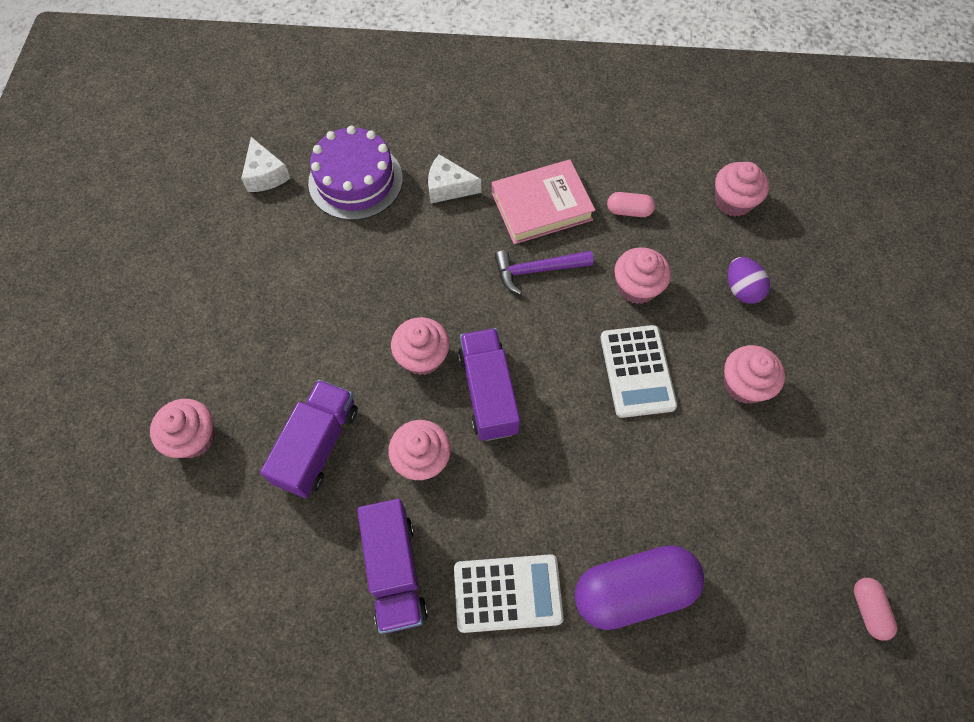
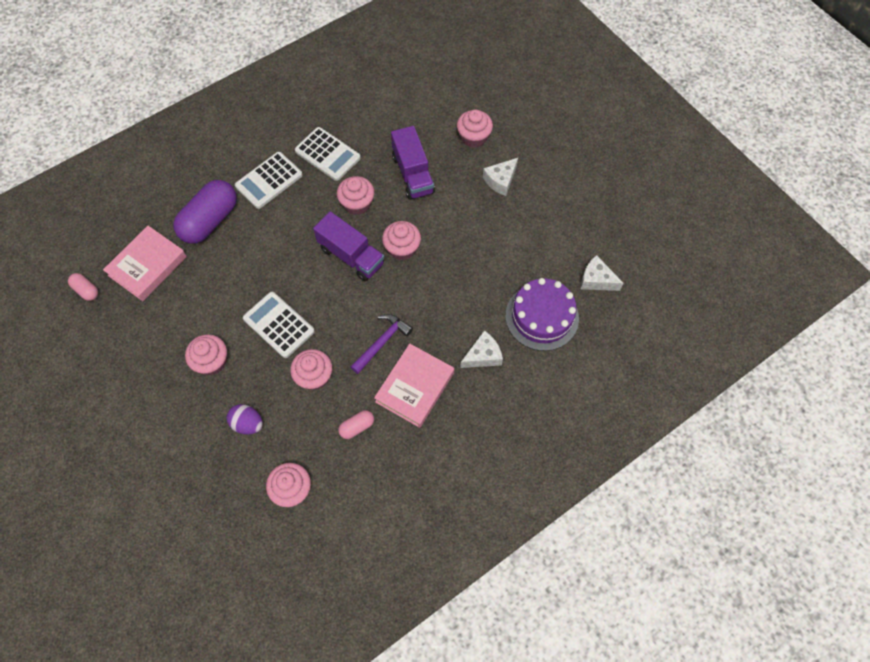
camera: 140 degrees right, 0 degrees up
(230, 352) = (500, 180): none -> white cheese
(395, 571) = (327, 154): purple truck -> white calculator
(761, 582) = (148, 266): none -> pink book

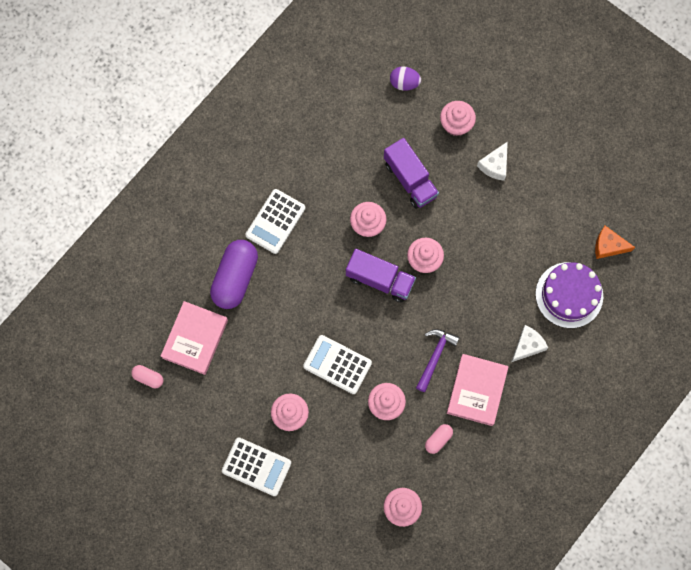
camera: 15 degrees left, 10 degrees up
(248, 424) = (343, 462): purple egg -> purple egg (404, 83)
(327, 154) = (322, 178): white calculator -> white calculator (256, 466)
(596, 280) = (608, 246): white cheese -> orange cheese

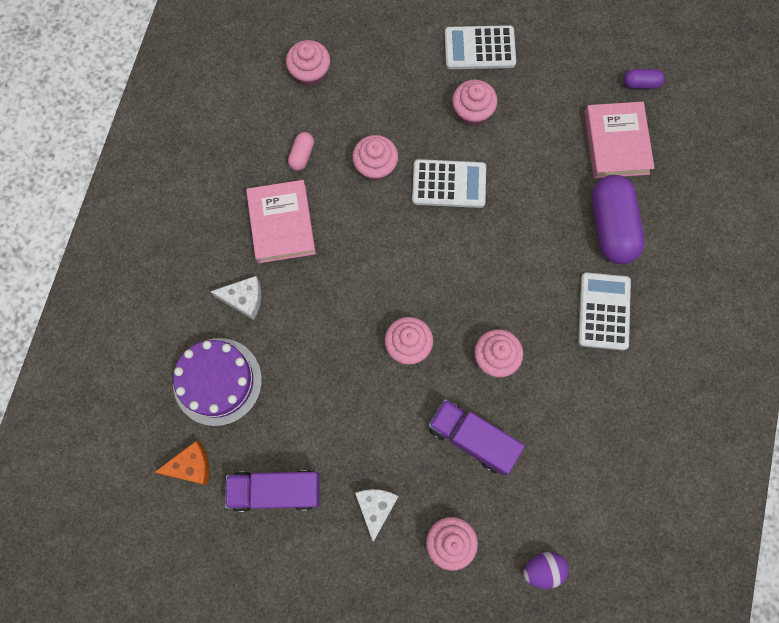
camera: 155 degrees right, 0 degrees up
(148, 378) = (640, 84): pink capsule -> purple capsule
(380, 280) = (448, 298): purple truck -> purple truck (276, 490)
(435, 357) = (344, 240): purple hammer -> none
(527, 345) = (244, 299): white cheese -> white cheese turned 105 degrees counterclockwise

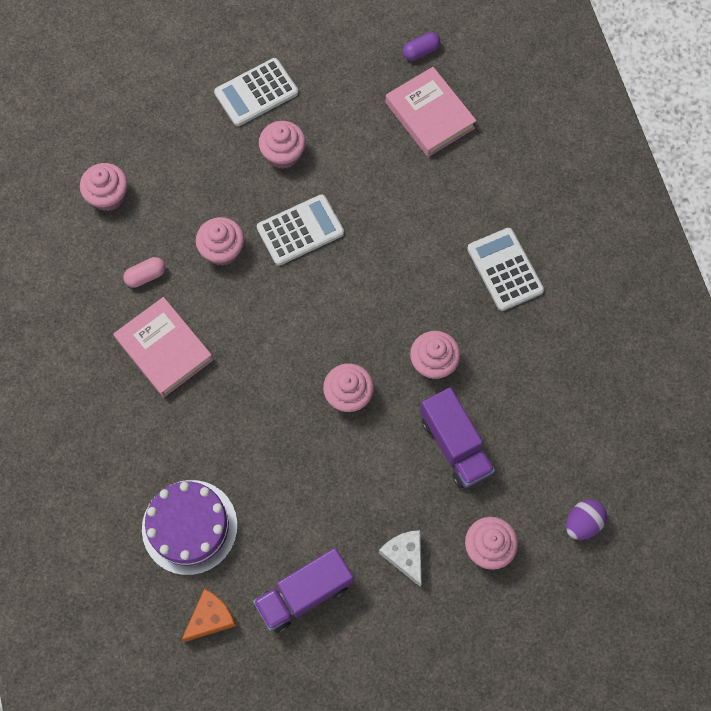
camera: 30 degrees left, 5 degrees down
(244, 299) = (170, 438): white cheese -> none
(302, 155) = (146, 276): pink capsule -> pink capsule turned 75 degrees clockwise
(472, 438) = (455, 445): purple truck -> purple truck turned 120 degrees counterclockwise
(611, 226) = (468, 191): purple capsule -> none

